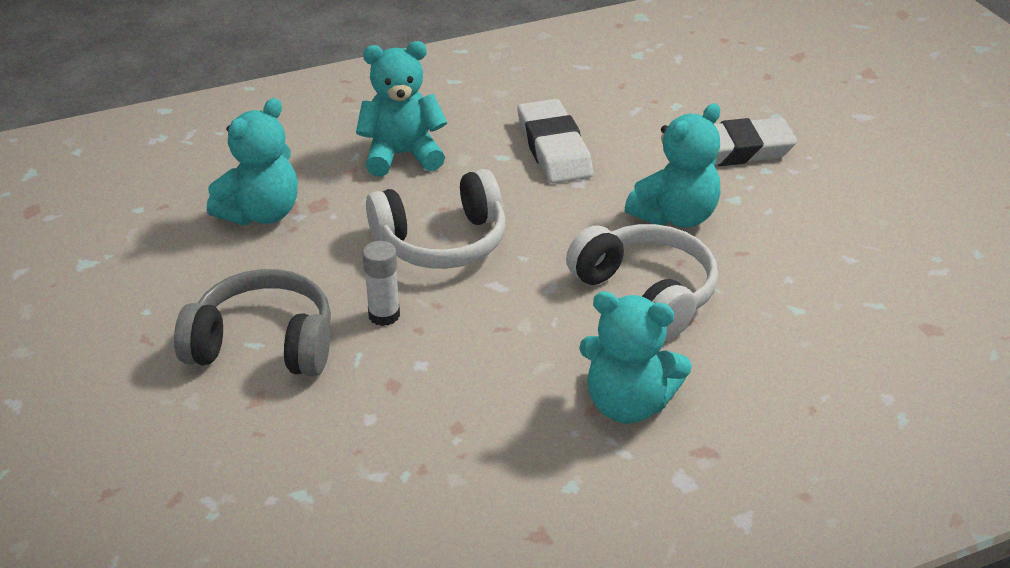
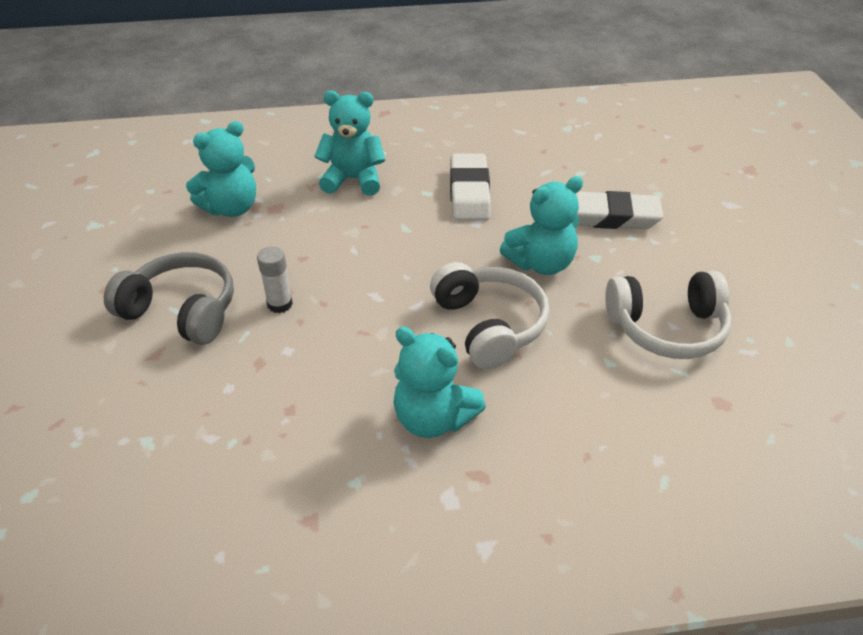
camera: 15 degrees right, 5 degrees up
(442, 242) = (350, 253): white headphones -> white headphones (666, 328)

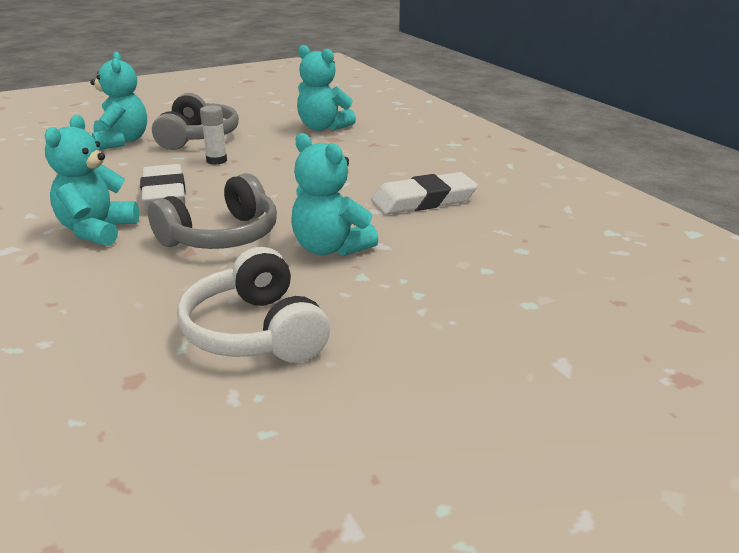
camera: 70 degrees right, 15 degrees down
(353, 180) = (397, 155): turquoise teddy bear -> turquoise teddy bear (122, 141)
(489, 325) = (222, 236): white headphones -> grey headphones
(609, 217) = (447, 277): white eraser -> white eraser (164, 193)

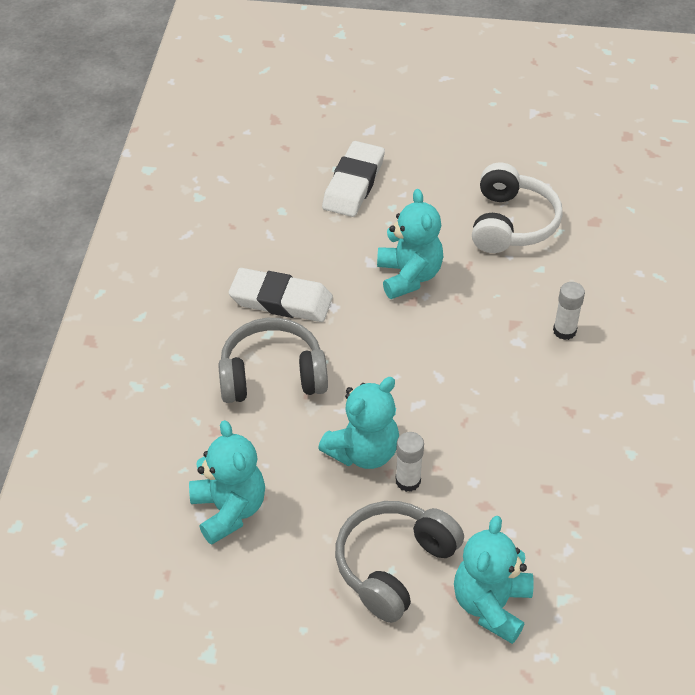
camera: 145 degrees left, 20 degrees up
(97, 231) = (576, 392): turquoise teddy bear -> turquoise teddy bear (363, 452)
(128, 263) = (564, 331): none -> white glue stick
(164, 193) = (494, 431): white eraser -> white eraser (353, 184)
(222, 236) = (479, 331): grey headphones -> grey headphones (272, 375)

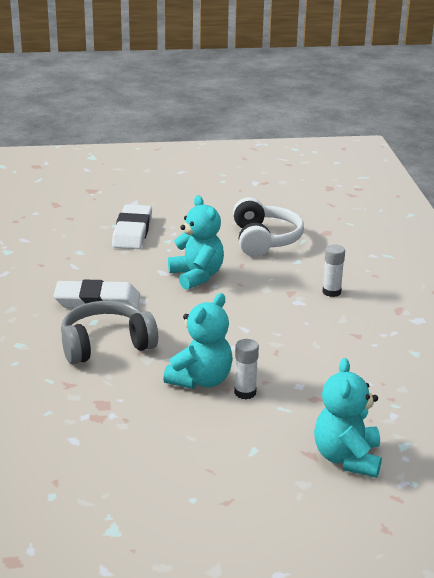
camera: 15 degrees left, 20 degrees down
(229, 510) = (98, 432): turquoise teddy bear -> none
(394, 566) = (255, 446): grey headphones -> none

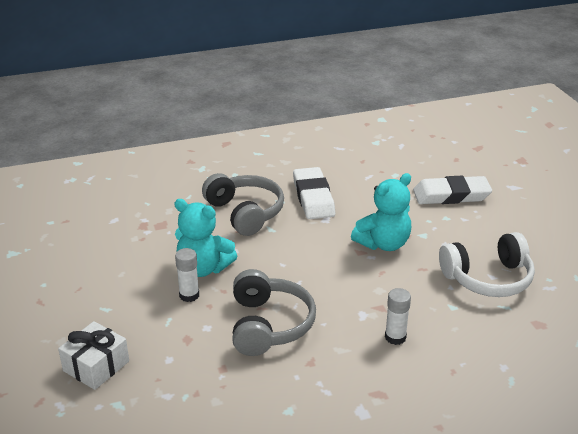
camera: 80 degrees right, 5 degrees up
(303, 350) = (269, 325): none -> grey headphones
(347, 458) = (96, 366): turquoise teddy bear -> white gift

